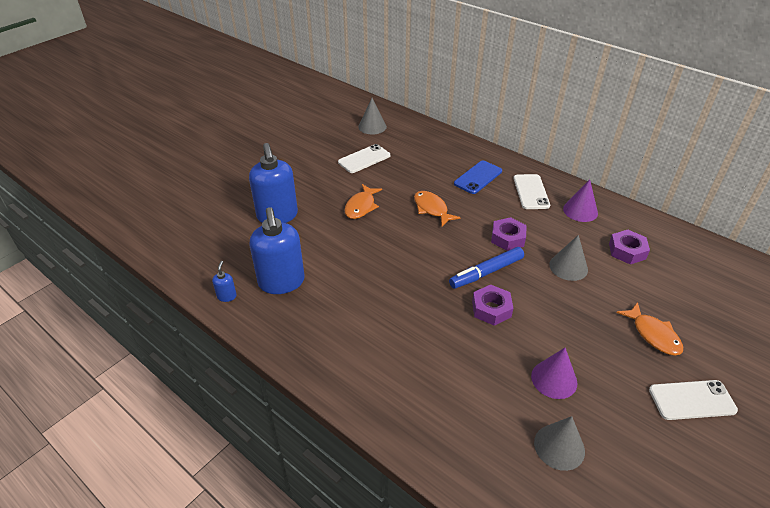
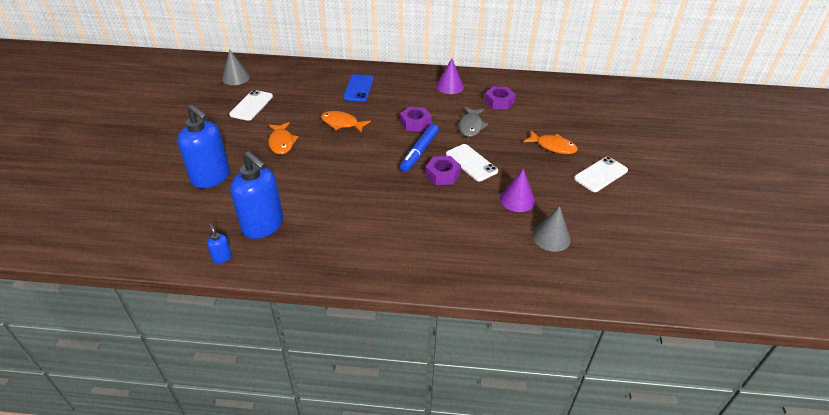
camera: 35 degrees left, 0 degrees up
(531, 192) = (406, 85): white phone -> white phone (471, 163)
(568, 267) = (471, 126): grey cone -> grey fish

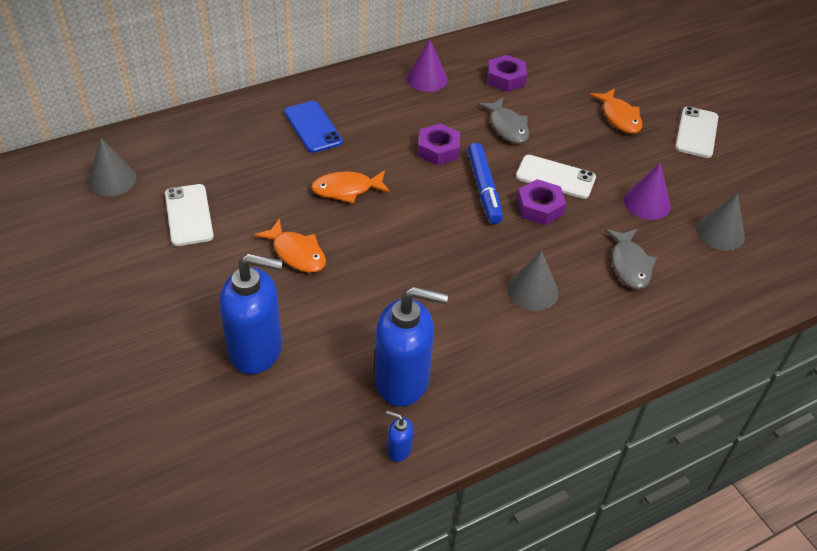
camera: 35 degrees left, 5 degrees up
(387, 215) = (532, 290): none -> grey cone
(465, 228) = (629, 265): none -> grey fish
(553, 146) = (619, 117): orange fish -> orange fish turned 75 degrees clockwise

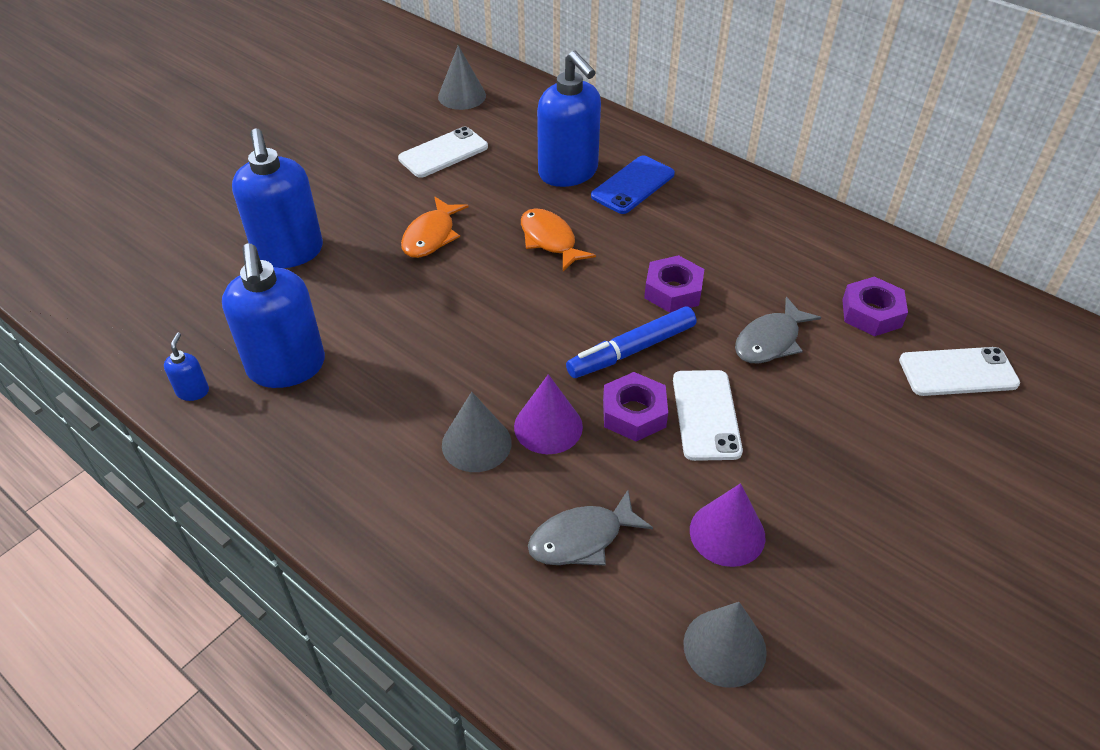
camera: 70 degrees right, 0 degrees up
(272, 154) = (568, 172): none -> blue soap dispenser
(427, 79) = (800, 243): purple cone -> purple cone (548, 426)
(619, 117) = (900, 457): orange fish -> none
(696, 132) = (953, 569): white phone -> white phone (958, 372)

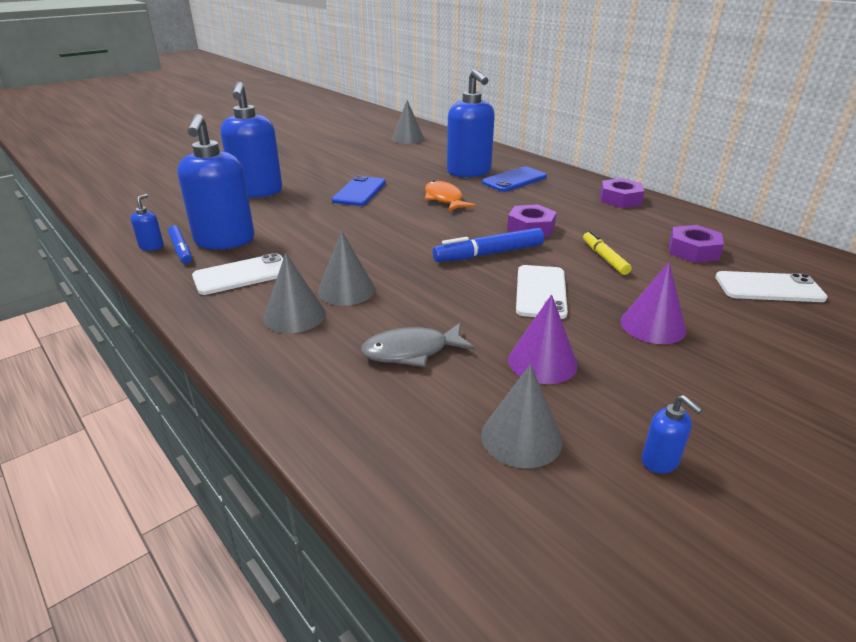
camera: 10 degrees right, 15 degrees down
(236, 392) = (181, 249): none -> blue marker
(429, 498) = (294, 316): none -> grey cone
(431, 236) = (359, 191): orange fish -> blue phone
(443, 153) = (384, 159): white phone -> white phone (242, 275)
(548, 426) = (407, 286): purple cone -> purple cone (652, 325)
(634, 413) = (480, 286): purple nut -> purple nut (620, 199)
(770, 341) = (604, 258): grey fish -> yellow marker
(861, 656) = (660, 461): none -> blue soap dispenser

